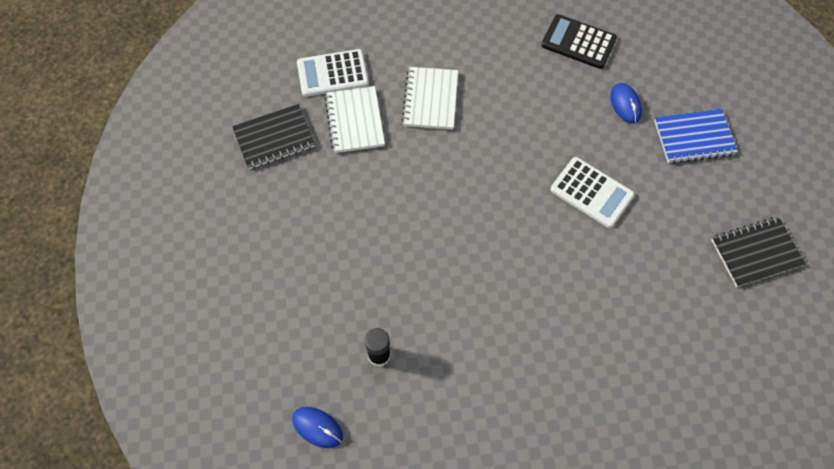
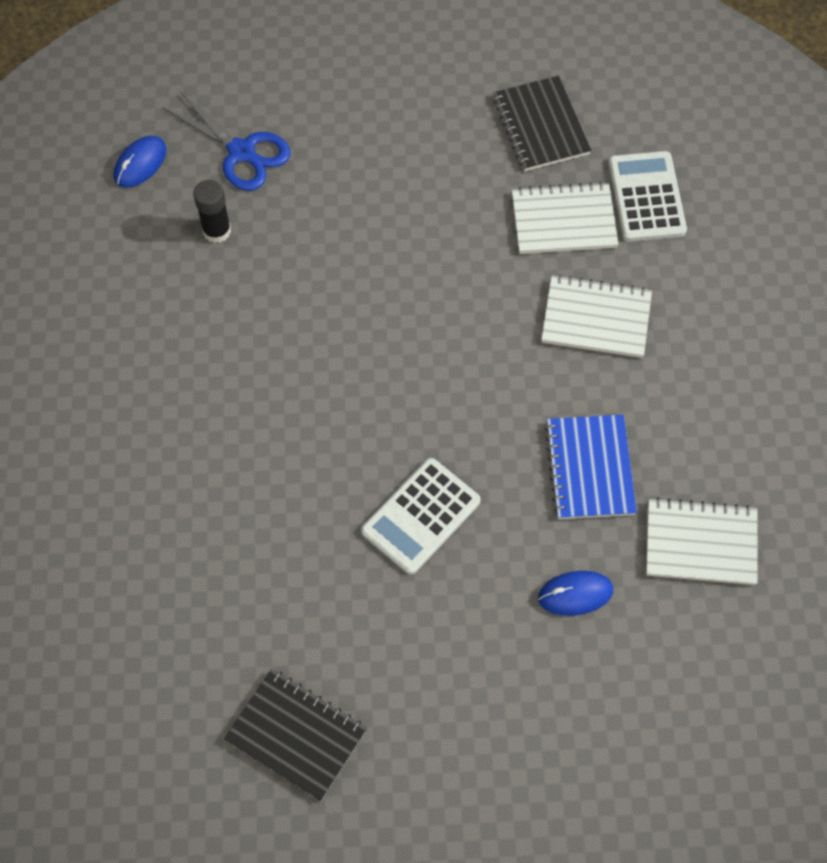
camera: 95 degrees right, 0 degrees up
(303, 346) = (241, 152): none -> blue scissors
(578, 42) = (700, 543): black calculator -> white notebook
(694, 137) = (506, 688): blue notebook -> blue notebook (589, 468)
(756, 252) = (296, 735): black notebook -> black notebook turned 45 degrees counterclockwise

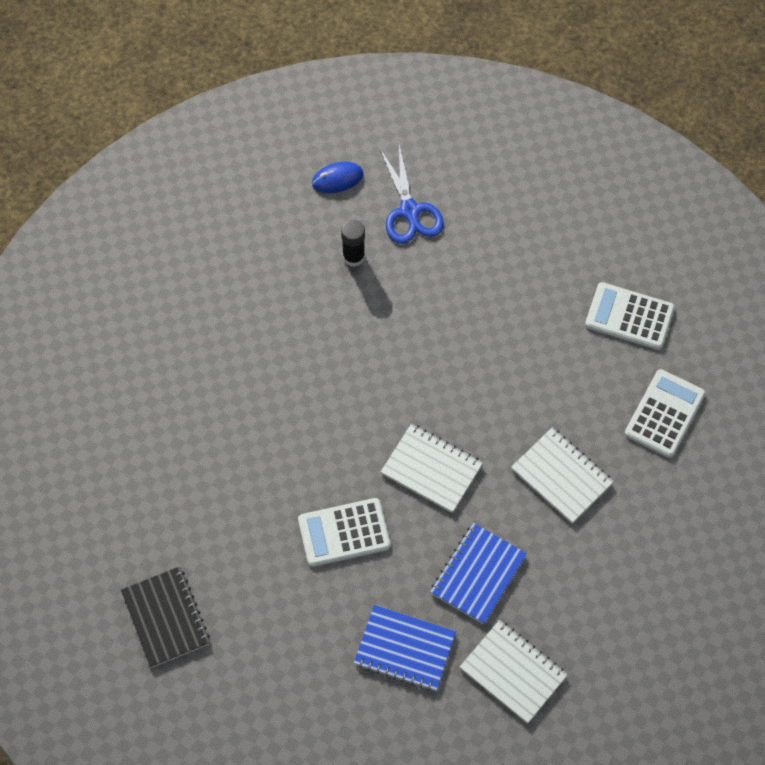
camera: 35 degrees right, 0 degrees up
(540, 126) = (629, 316): black notebook -> white calculator
(563, 221) = (592, 394): white notebook -> white notebook (431, 469)
(575, 594) = (404, 649): blue mouse -> blue notebook

